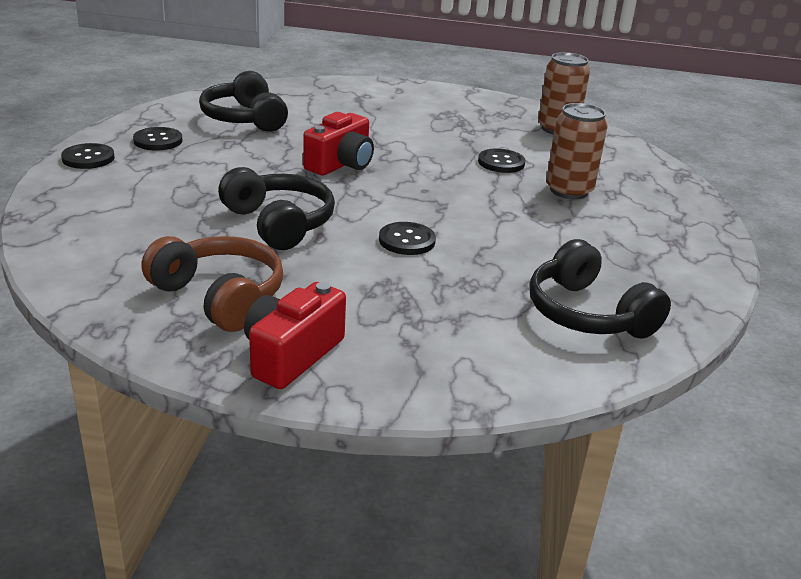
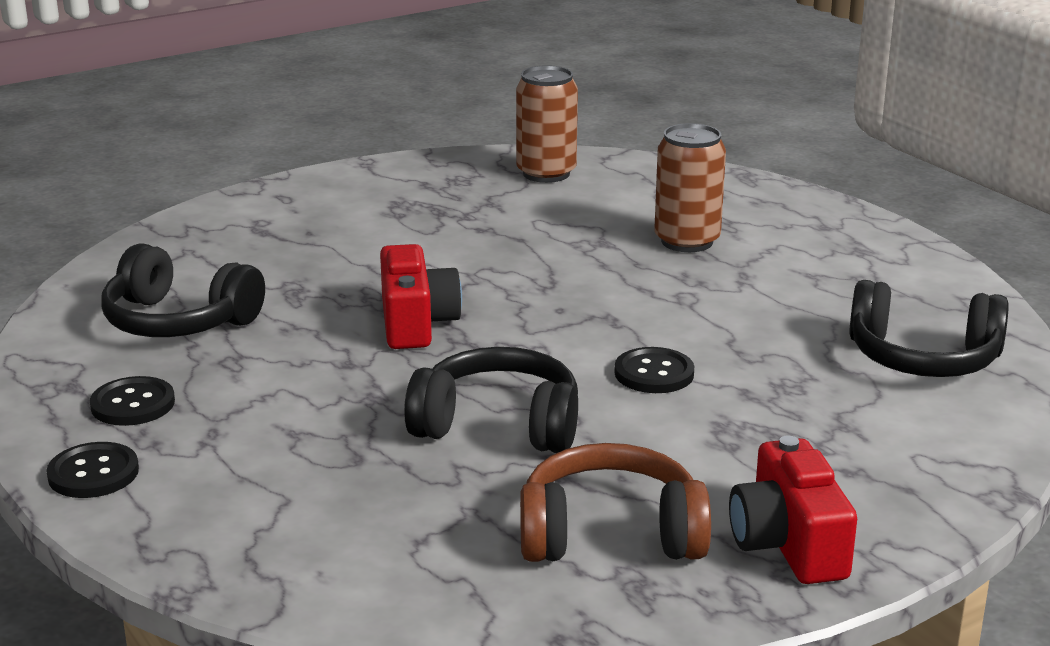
camera: 40 degrees left, 5 degrees down
(501, 162) = (569, 240): black button -> none

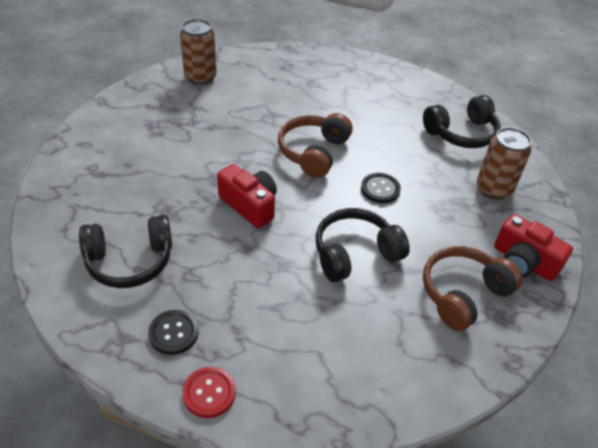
camera: 40 degrees left, 20 degrees up
(93, 473) = (209, 393): black button -> red button
(603, 300) = (313, 152): none -> brown headphones
(687, 241) = (308, 100): brown can -> brown can (493, 189)

